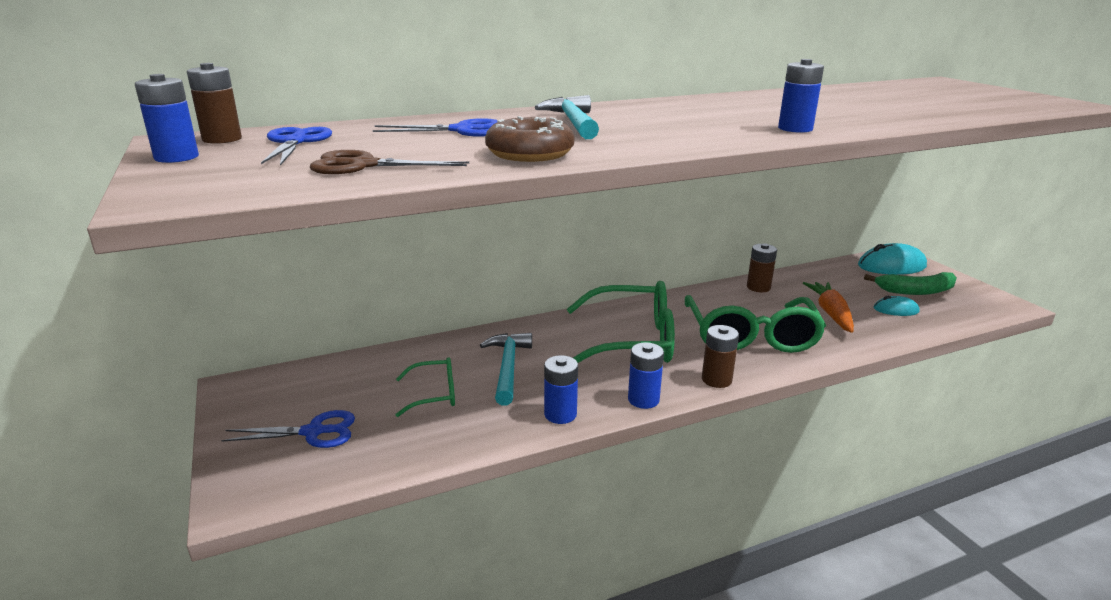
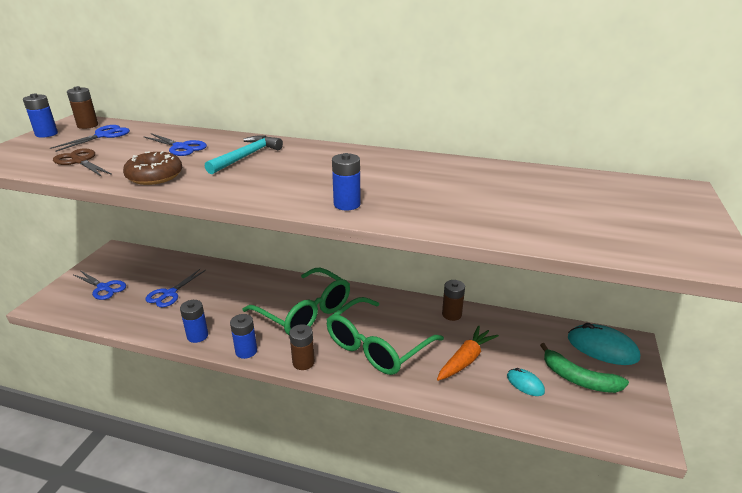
camera: 40 degrees right, 5 degrees up
(434, 394) = (169, 294): green glasses -> blue scissors
(508, 367) = (221, 296): turquoise hammer -> none

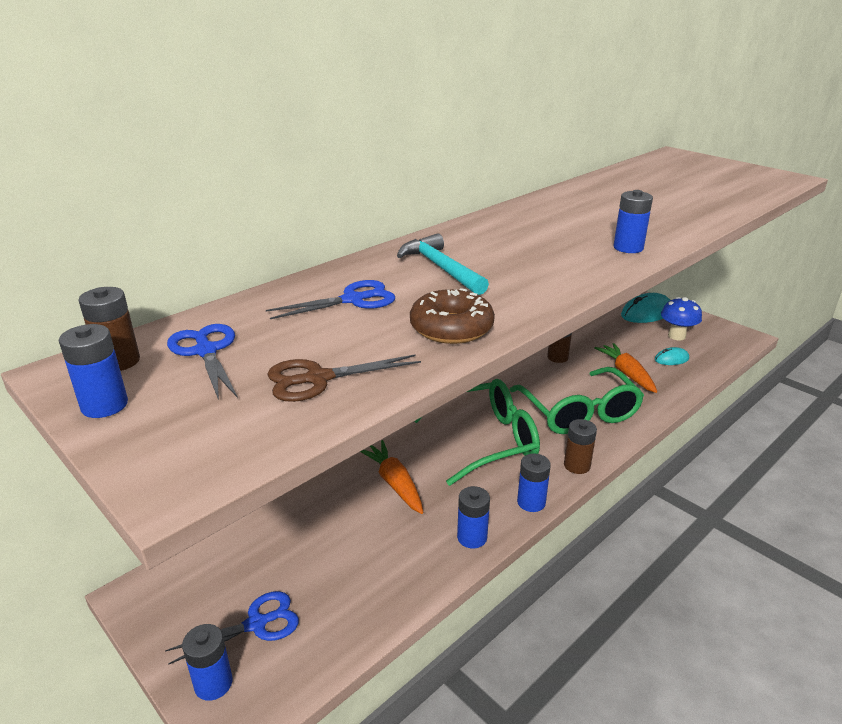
camera: 60 degrees left, 0 degrees up
(64, 291) = (213, 683): none -> blue battery
(169, 294) = (346, 547): blue scissors -> none
(235, 290) = (394, 483): none -> orange carrot
(579, 379) = (676, 336): green banana -> blue mushroom

